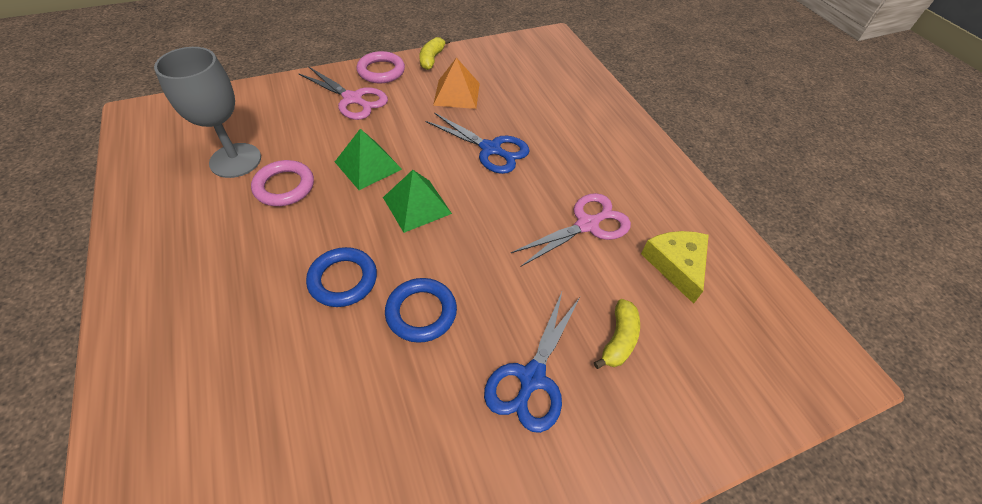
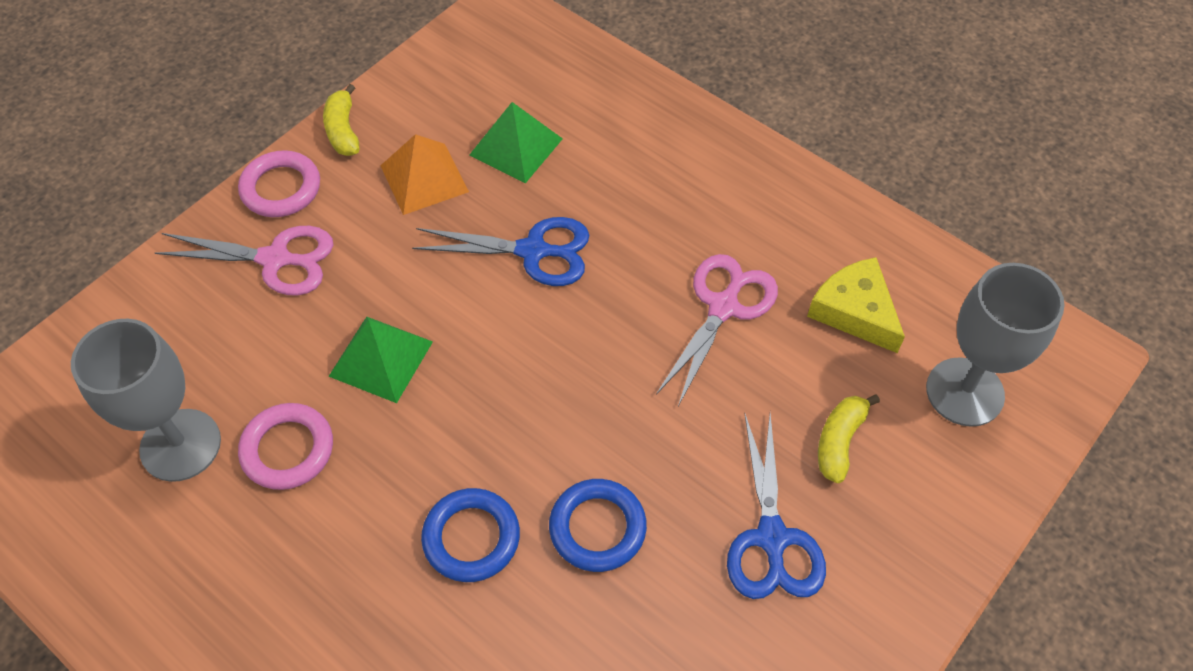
camera: 25 degrees left, 5 degrees up
(417, 205) = (491, 386): green pyramid -> green pyramid (516, 146)
(618, 339) = (839, 441): yellow banana -> yellow banana turned 150 degrees counterclockwise
(733, 352) = (964, 392): none -> grey goblet

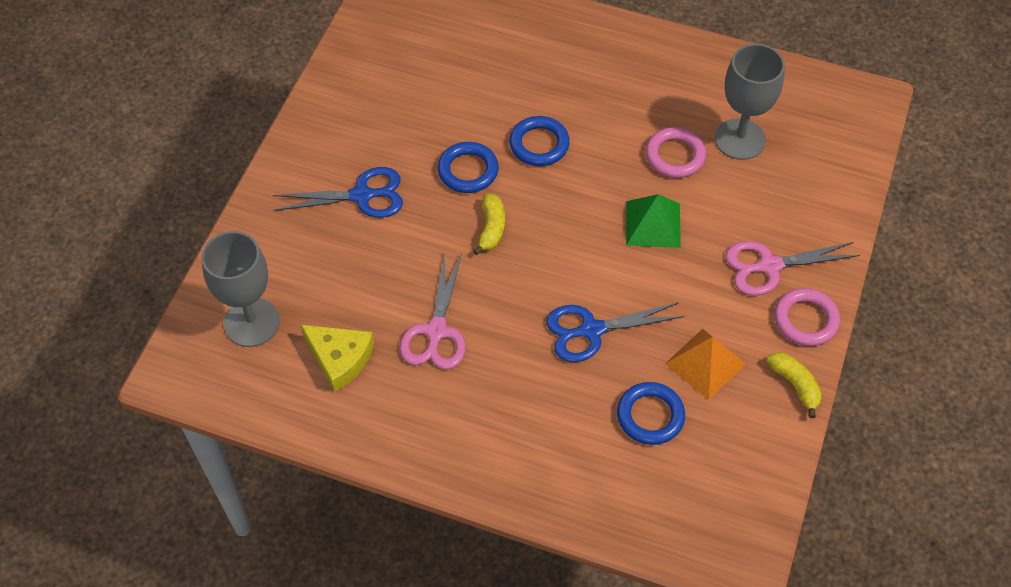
camera: 160 degrees right, 0 degrees up
(516, 146) = (650, 416): green pyramid -> blue ring
(771, 538) = (362, 196): blue scissors -> blue scissors turned 105 degrees clockwise
(839, 441) = (332, 264): yellow banana -> yellow banana (491, 228)

